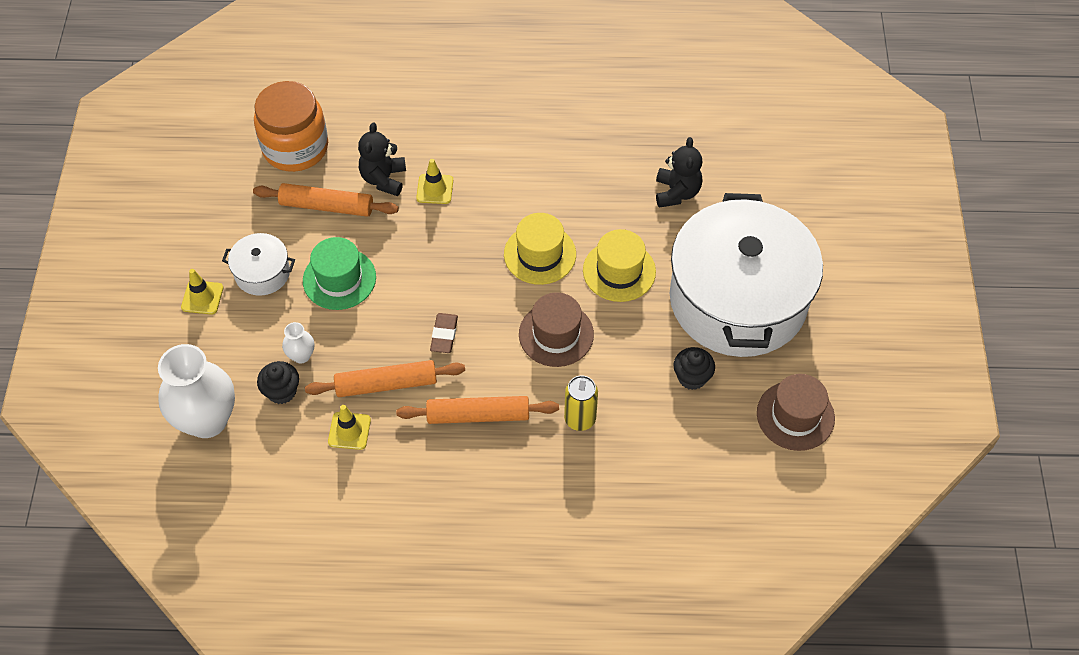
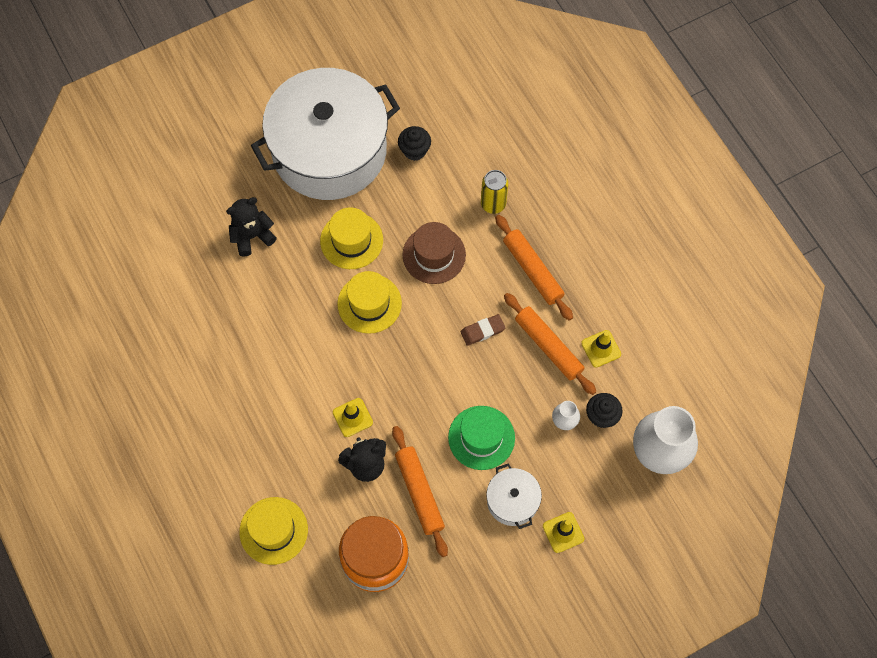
camera: 120 degrees left, 10 degrees up
(377, 90) = (273, 530): none -> yellow hat
(795, 415) = (405, 76): brown hat -> none

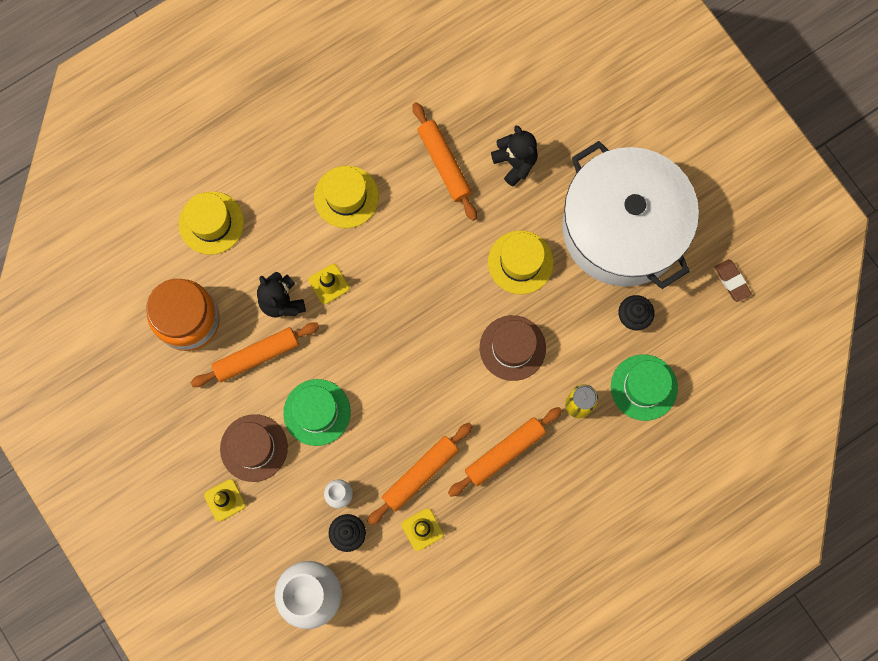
camera: 85 degrees right, 10 degrees up
(243, 300) = (444, 164): none -> orange rolling pin
(369, 303) = (451, 287): yellow hat -> yellow hat (346, 197)
(481, 148) = (644, 387): none -> green hat
(482, 331) = (431, 405): brown eraser -> brown eraser (732, 281)
(512, 501) = (254, 448): white pot -> brown hat

